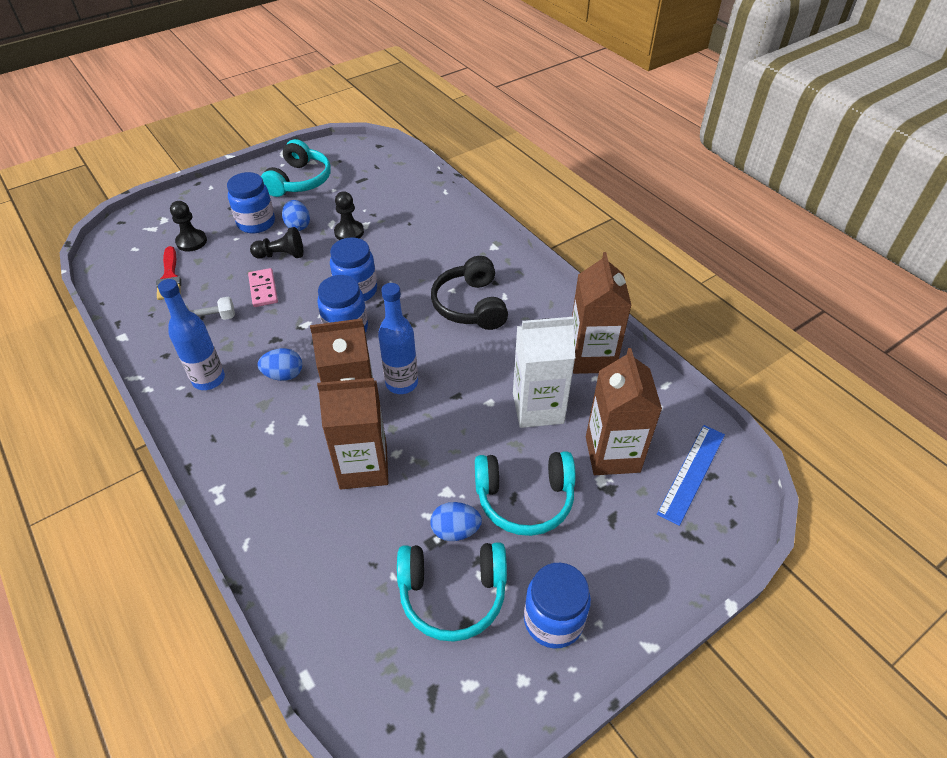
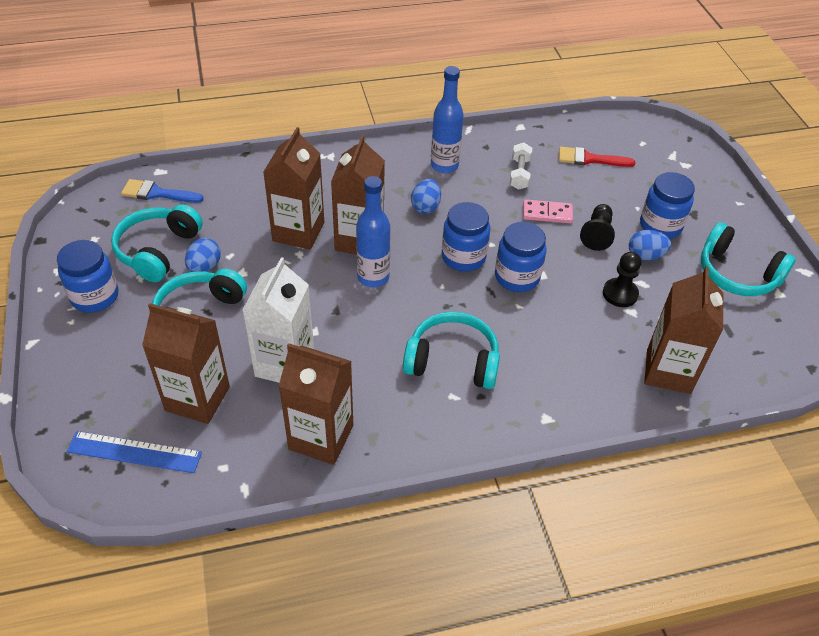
camera: 110 degrees right, 0 degrees up
(191, 241) = (641, 178): black pawn -> none
(352, 656) = (157, 193): none -> blue brush
(416, 200) = (668, 371): none -> brown carton
(470, 305) = (452, 361): black headphones -> turquoise headphones
(691, 473) = (134, 452): blue ruler -> blue ruler turned 45 degrees counterclockwise

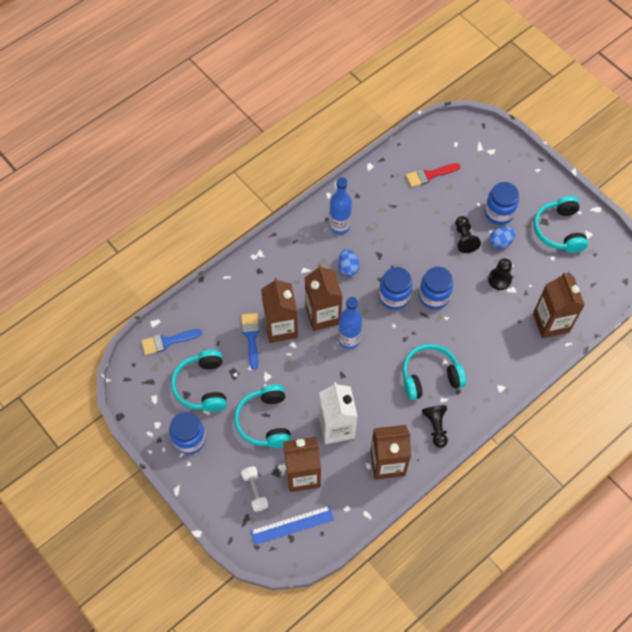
camera: 25 degrees left, 15 degrees up
(204, 267) = (241, 384): blue egg -> none
(256, 226) = (251, 336): none -> blue brush
(420, 424) = (436, 427): none -> black pawn
(519, 174) = (391, 210): white dumbbell -> white dumbbell (255, 491)
(547, 213) = (426, 236): pink domino -> none
(737, 274) = (559, 230): turquoise headphones -> turquoise headphones turned 75 degrees clockwise

